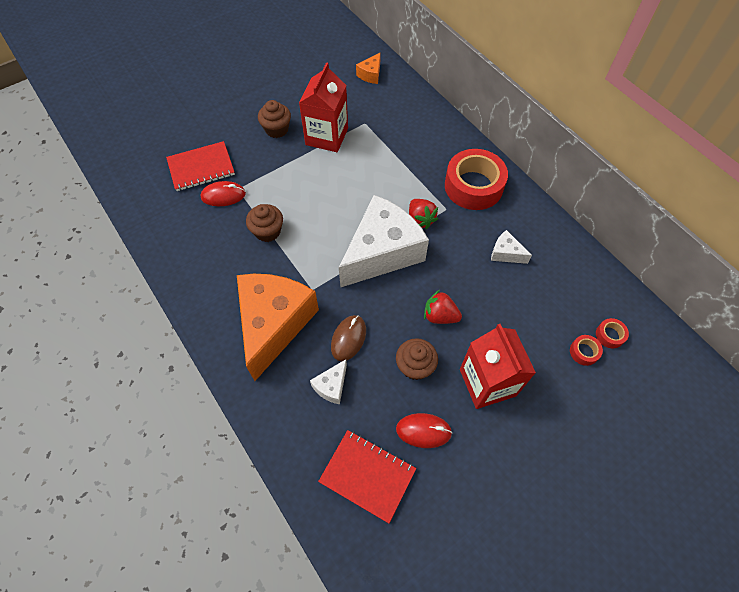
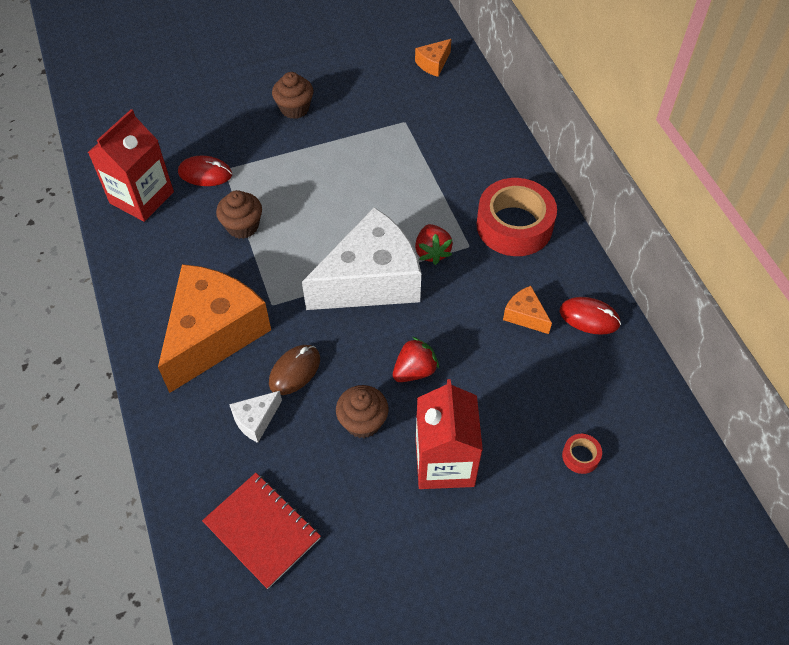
camera: 15 degrees right, 5 degrees down
(201, 167) = (190, 136): red notebook -> none
(327, 136) = (352, 129): red carton -> red carton (141, 197)
(423, 431) = (346, 498): red mouse -> red mouse (589, 317)
(440, 316) = (414, 371): red strawberry -> red strawberry turned 105 degrees clockwise
(506, 253) = (525, 315): white cheese -> orange cheese
(609, 335) = (622, 444): red tape -> none

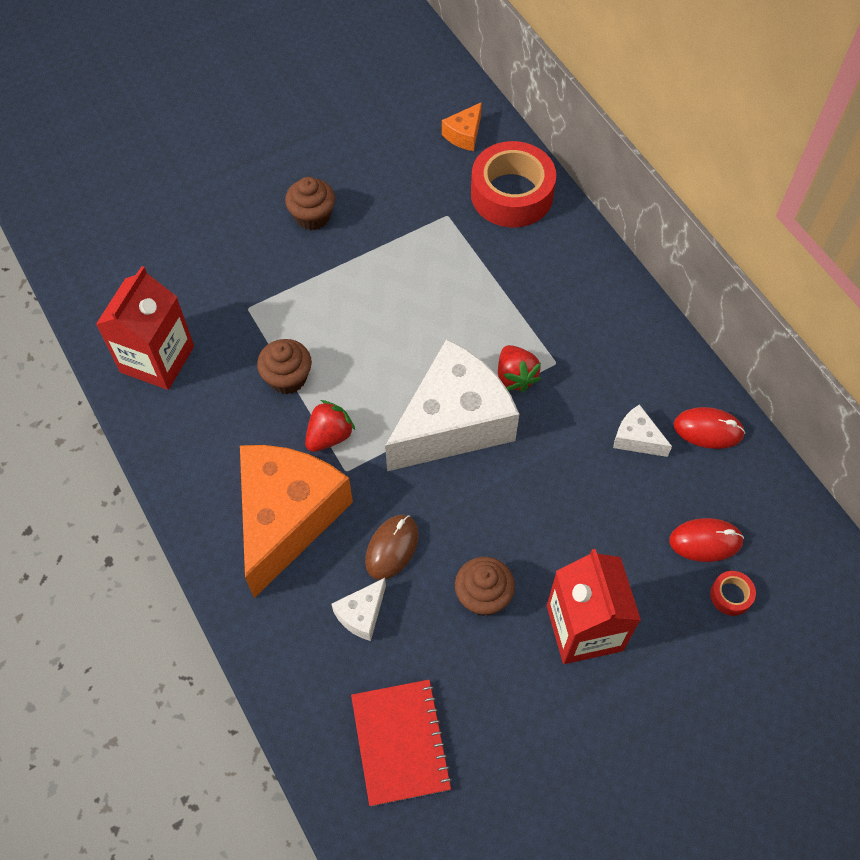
camera: 10 degrees left, 5 degrees up
(205, 173) = (226, 317): red mouse -> red mouse (705, 541)
(262, 530) = (400, 742): red notebook -> red notebook turned 45 degrees clockwise
(414, 371) = (527, 525): red strawberry -> red strawberry (329, 436)
(514, 225) = (602, 329): red tape -> red tape (511, 194)
(525, 315) = (636, 438): orange cheese -> white cheese

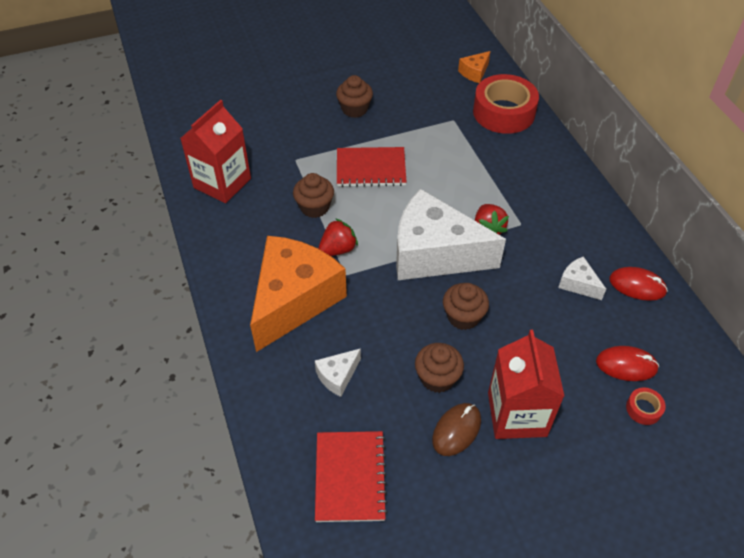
camera: 10 degrees right, 10 degrees down
(350, 308) = (371, 169): none -> red notebook
(392, 548) = (371, 333): brown mouse -> brown mouse (456, 430)
(453, 423) = (434, 253): white cheese -> white cheese turned 135 degrees counterclockwise
(502, 507) = (463, 317): none -> brown cupcake

